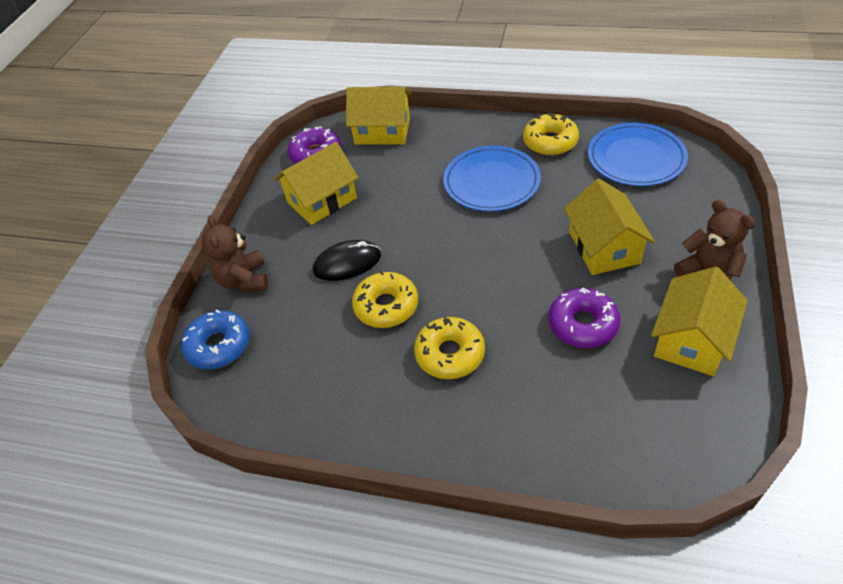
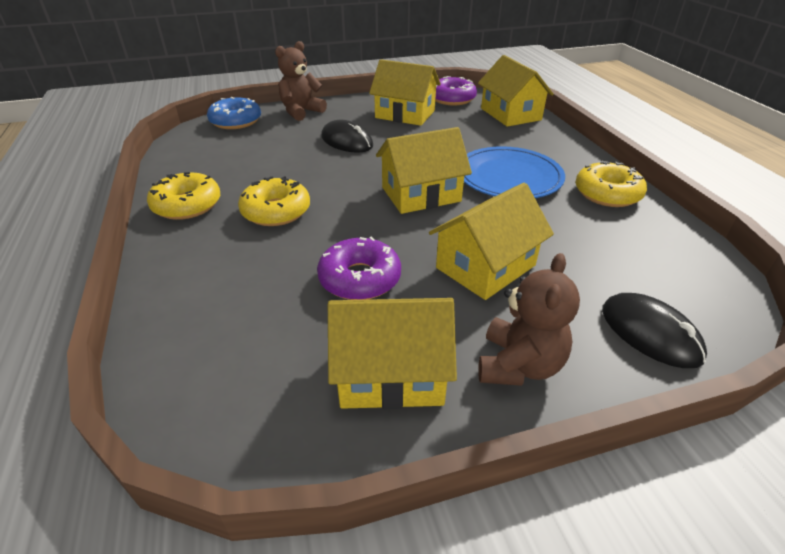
camera: 55 degrees right, 10 degrees down
(386, 306) = (312, 169): yellow donut -> yellow donut (187, 205)
(484, 245) = (421, 194): none -> yellow house
(636, 158) = (659, 256): blue plate -> none
(704, 202) = (650, 333): none -> black mouse

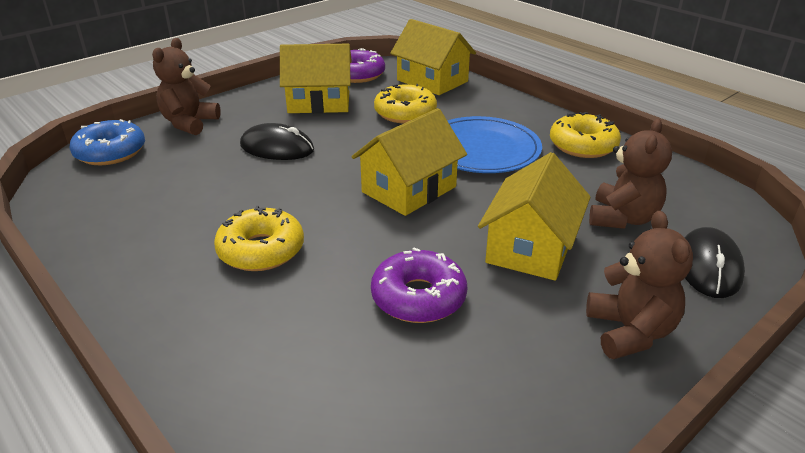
camera: 25 degrees left, 5 degrees down
(187, 205) = (138, 273): yellow donut -> yellow donut (405, 113)
(391, 373) = (526, 381): yellow house -> none
(594, 265) = (622, 218): none -> brown teddy bear
(650, 333) = (709, 266): black mouse -> black mouse turned 75 degrees clockwise

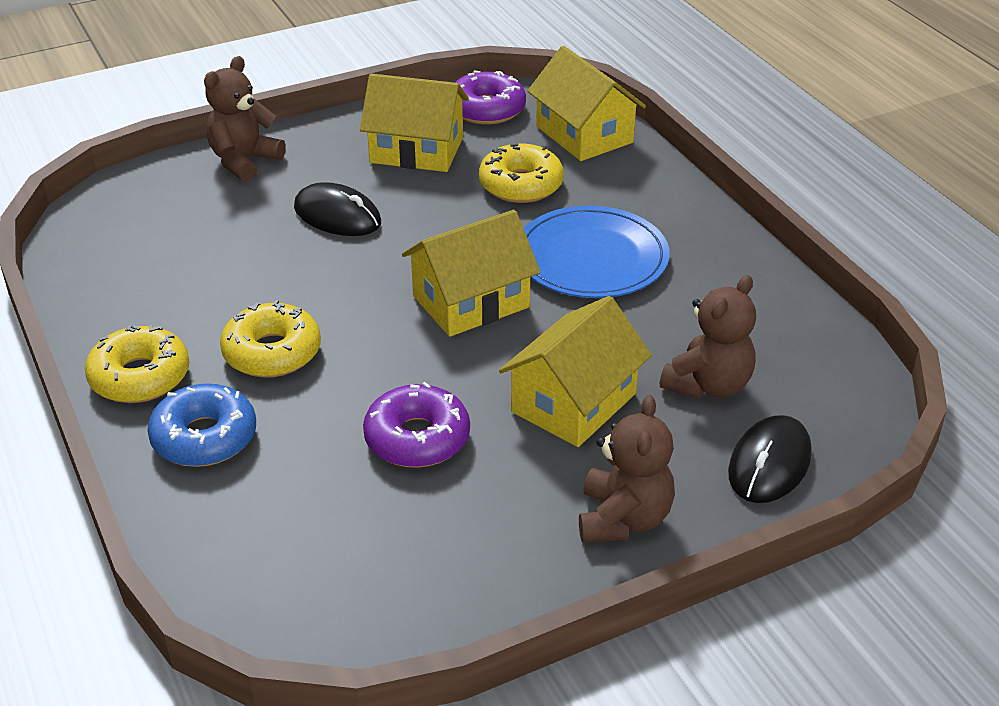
camera: 15 degrees right, 5 degrees up
(110, 152) = (142, 192): blue donut -> blue donut (204, 437)
(583, 145) = (728, 273): yellow donut -> yellow donut (140, 377)

